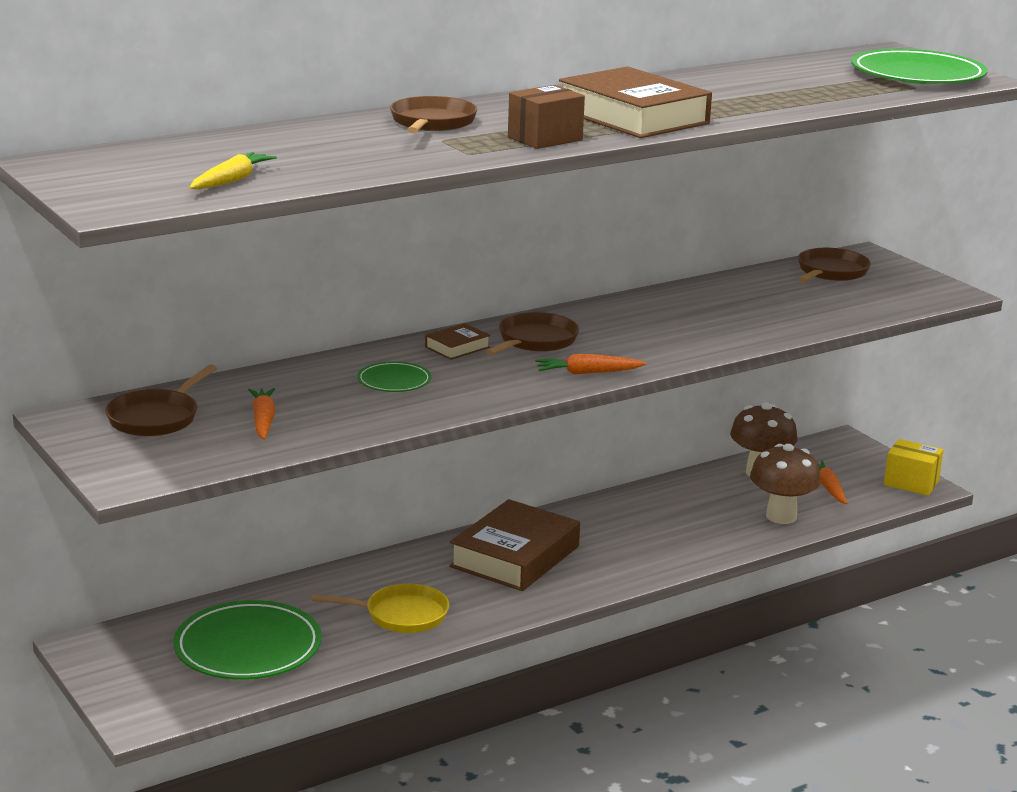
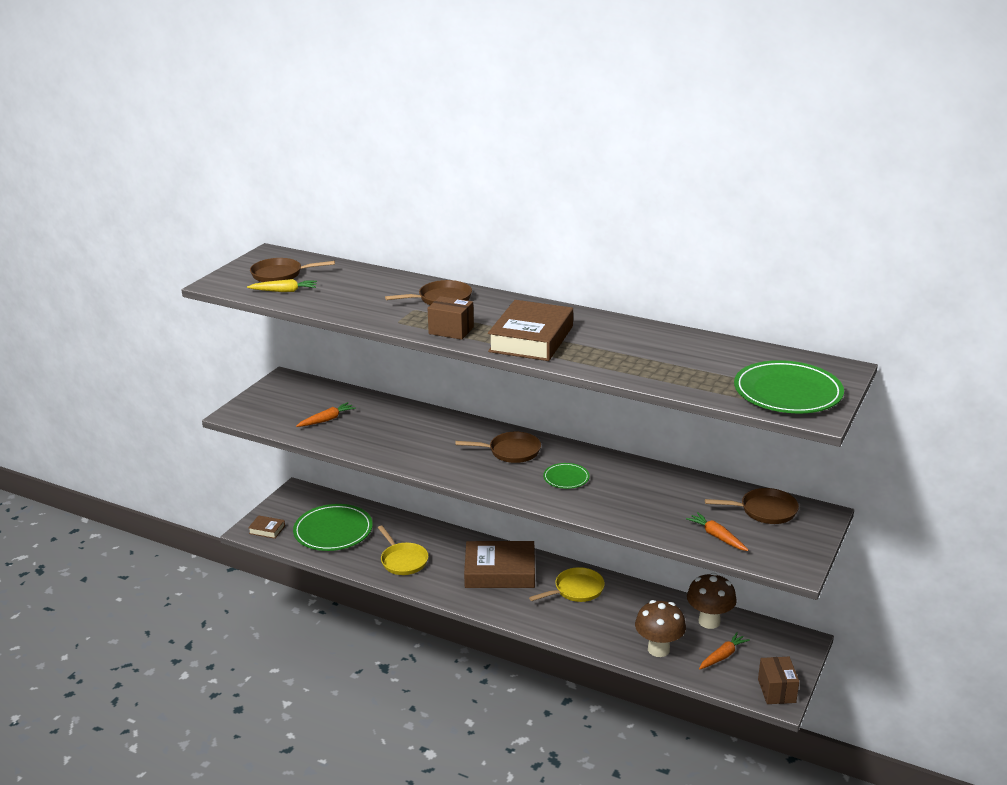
camera: 60 degrees right, 5 degrees up
(156, 418) = (304, 396): brown pan -> brown pan (280, 275)
(394, 381) = (410, 433): green plate -> green plate (566, 478)
(457, 347) = (474, 434): brown book -> brown book (267, 530)
(587, 373) = (485, 480): orange carrot -> orange carrot (717, 536)
(614, 523) = (576, 590): none -> yellow pan
(911, 483) = (776, 691): yellow box -> brown box

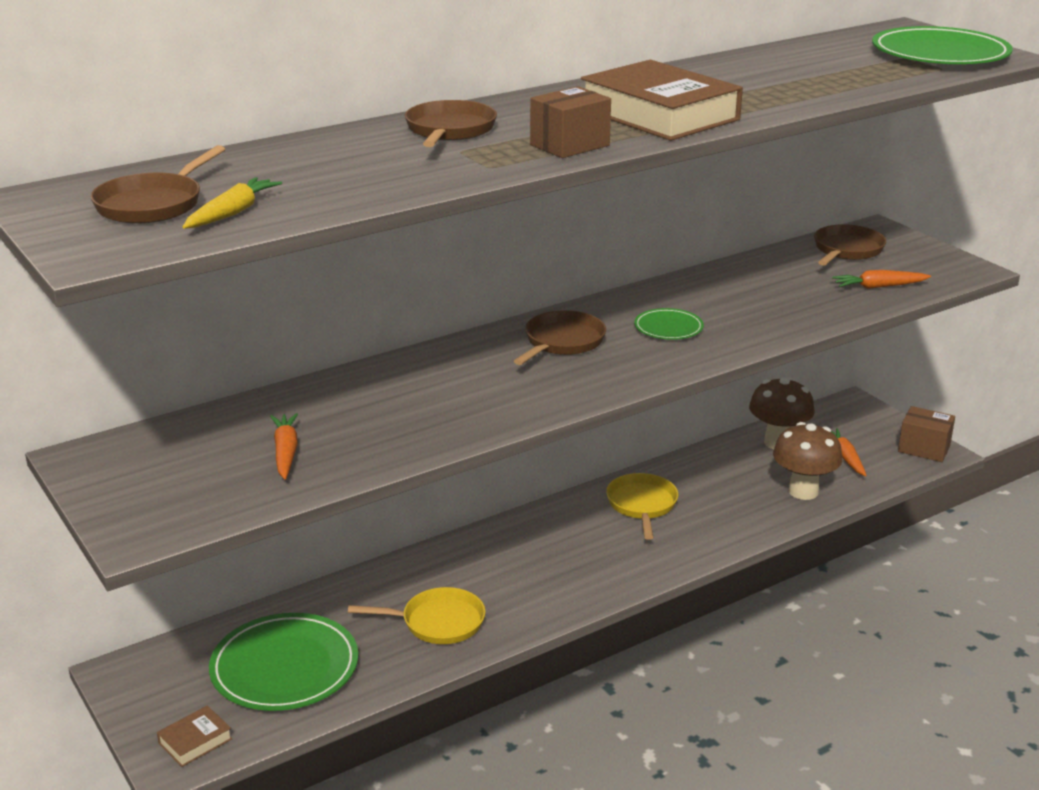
camera: 60 degrees left, 0 degrees up
(500, 571) = (547, 548): brown book -> none

